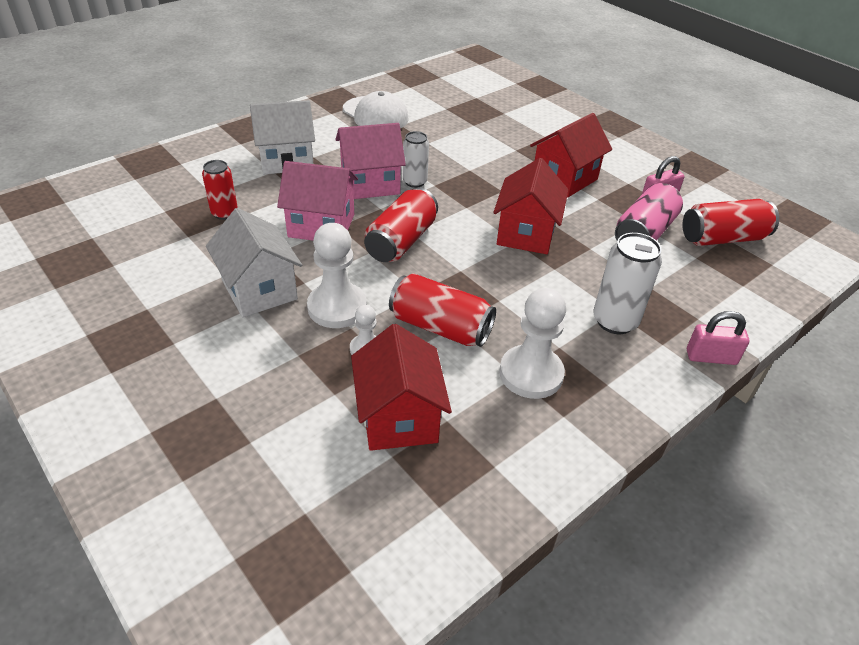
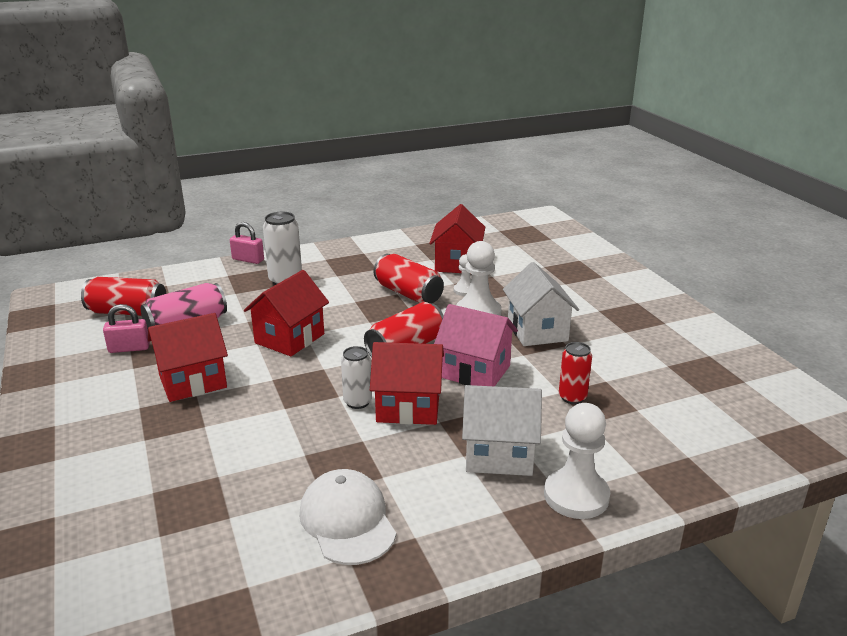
camera: 160 degrees left, 15 degrees down
(370, 184) = (408, 407): pink house -> red house
(531, 374) = (366, 268): white pawn -> white pawn (576, 496)

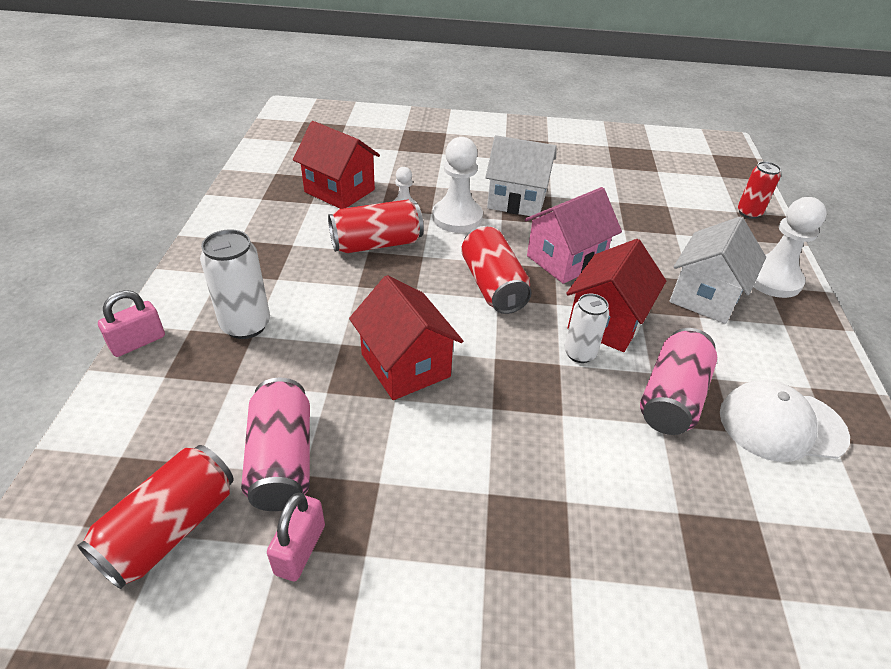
camera: 65 degrees left, 15 degrees up
(193, 381) = (451, 489): red house -> none
(339, 455) = (671, 397): none -> pink can
(572, 397) = (636, 227): red can -> red can (749, 213)

